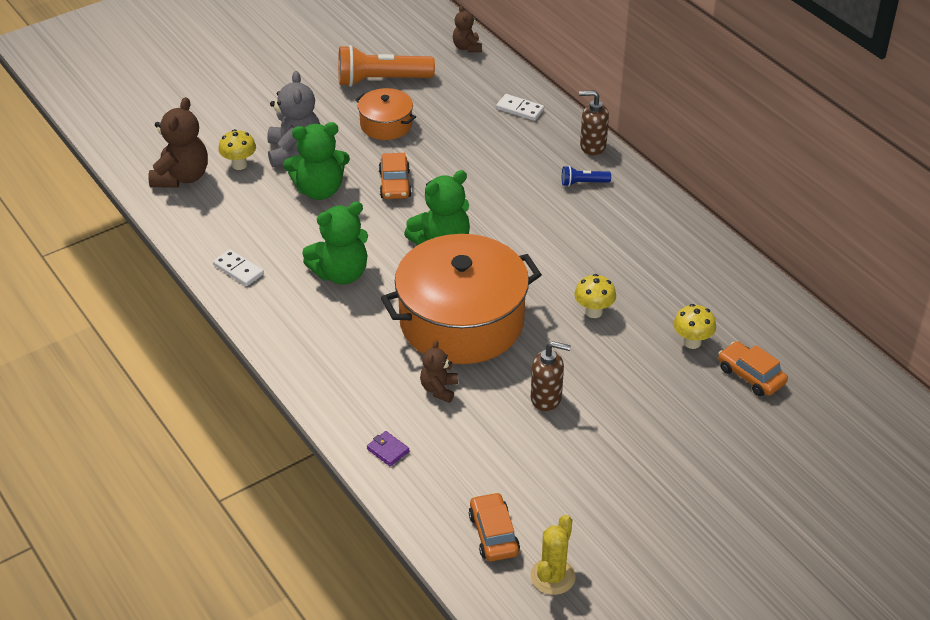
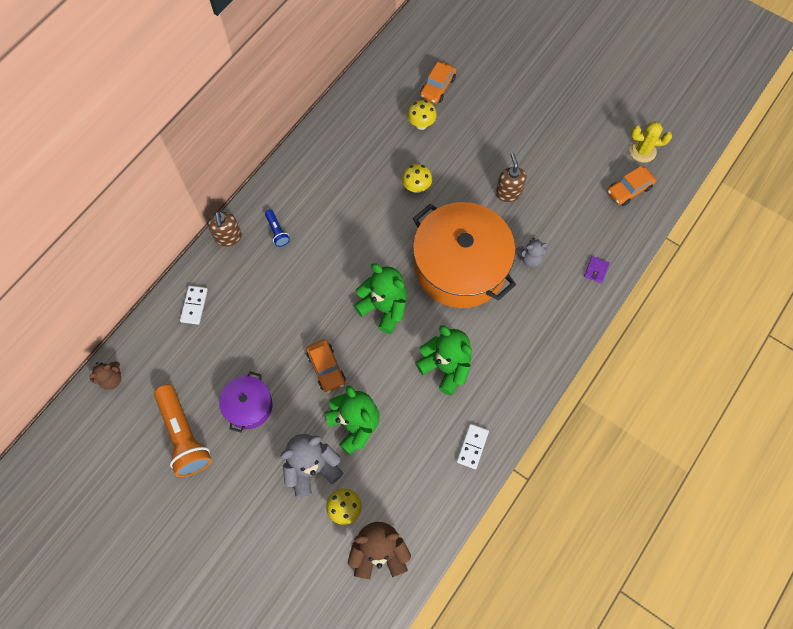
camera: 110 degrees left, 25 degrees up
(386, 124) = (248, 406): orange pot -> purple pot
(395, 184) = (326, 368): orange car -> orange car turned 90 degrees clockwise
(439, 389) = (530, 258): brown teddy bear -> grey teddy bear

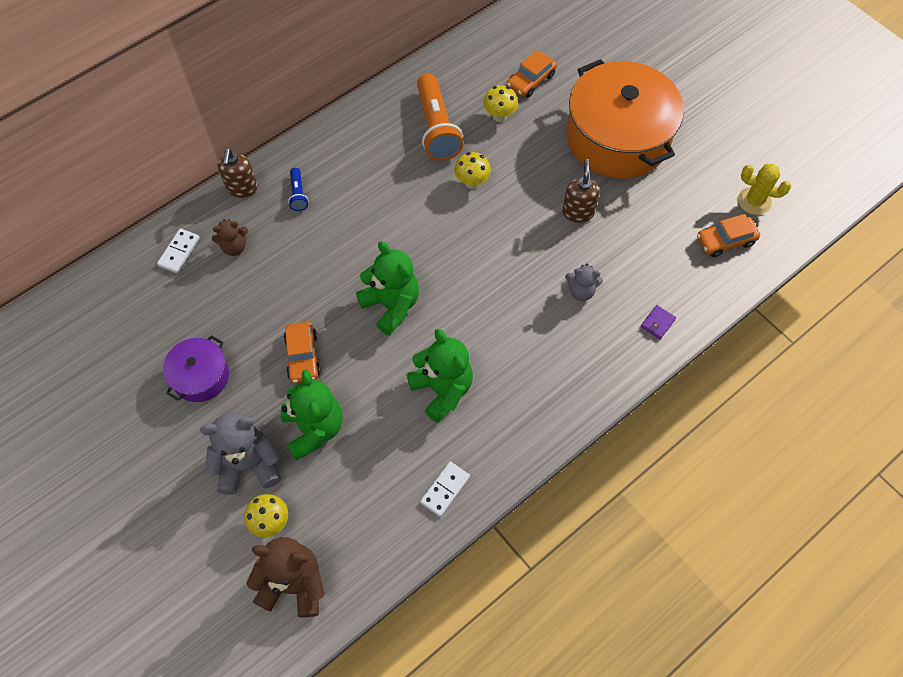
camera: 15 degrees right, 5 degrees down
(111, 379) = (61, 309): brown teddy bear -> brown teddy bear (234, 247)
(184, 435) = (117, 390): orange flashlight -> orange flashlight (437, 128)
(460, 266) = (496, 280): orange pot -> orange pot (617, 137)

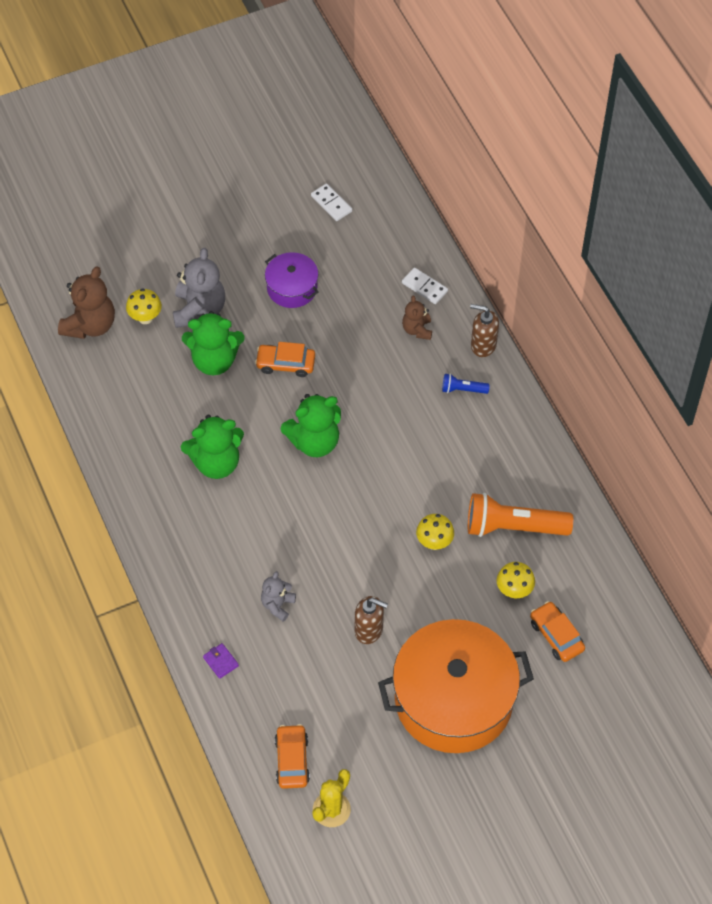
camera: 105 degrees right, 5 degrees down
(445, 489) = (125, 443): white domino -> white domino (331, 203)

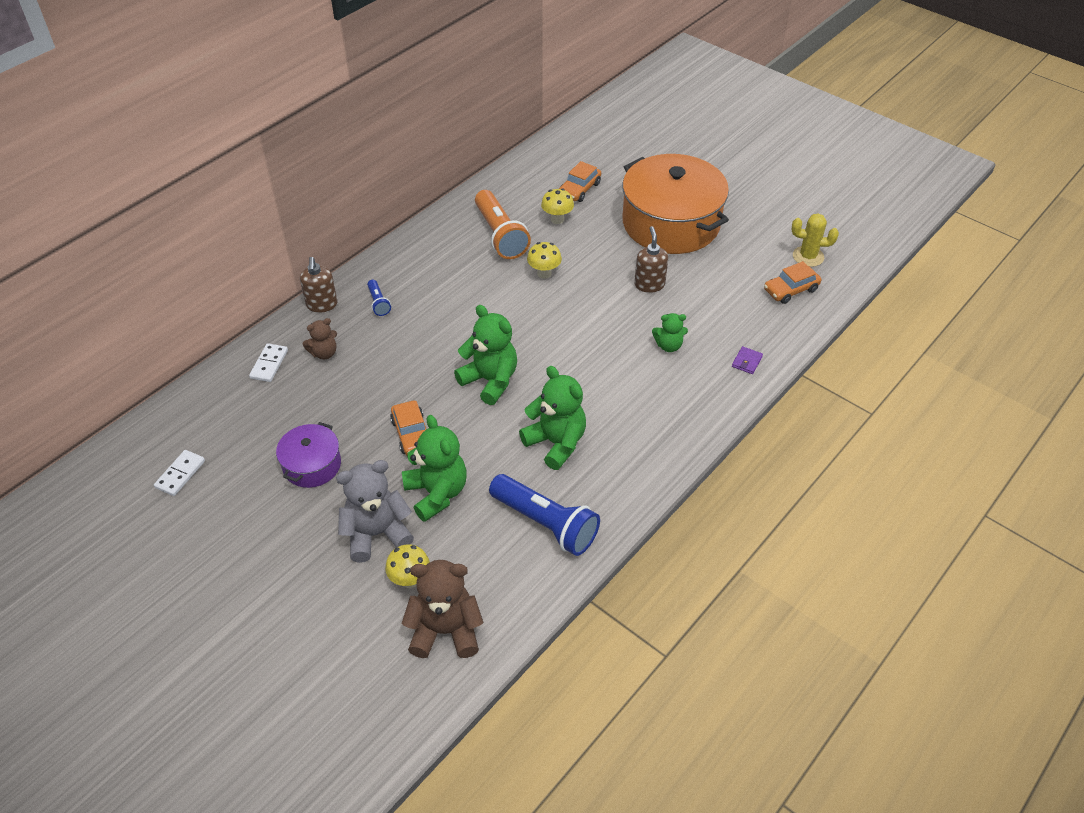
camera: 115 degrees left, 10 degrees down
(141, 422) = (546, 523): none -> blue flashlight
(277, 605) = (668, 346): grey teddy bear -> green teddy bear

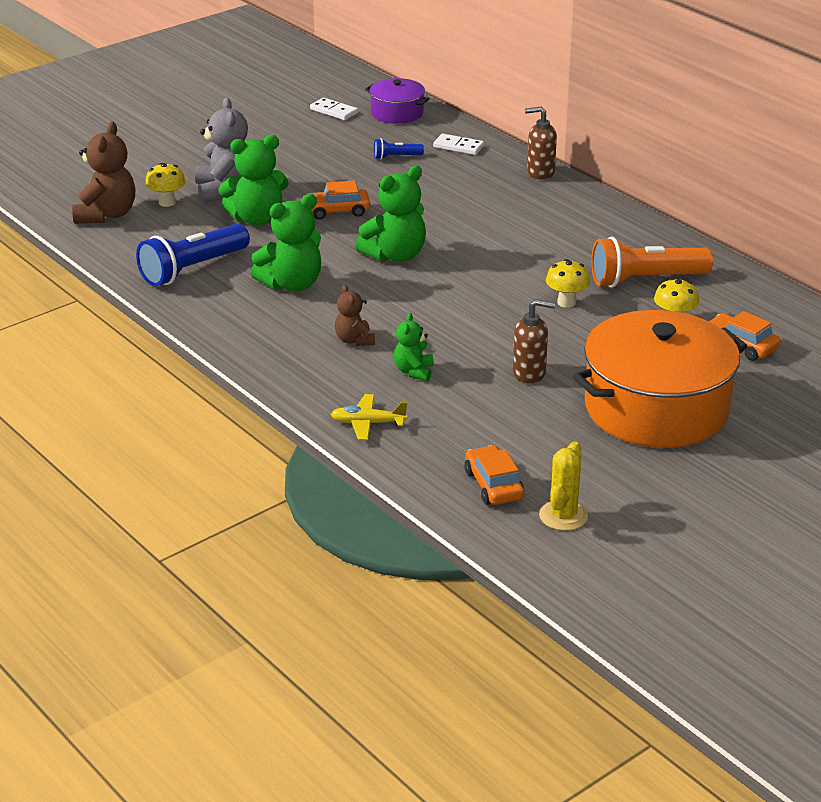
camera: 100 degrees right, 15 degrees down
(312, 465) = (319, 164): purple pot -> purple pot (397, 113)
(324, 353) = (466, 172): brown teddy bear -> brown teddy bear (354, 340)
(378, 303) = (536, 202): blue flashlight -> blue flashlight (396, 157)
(747, 362) = (367, 423): purple wallet -> yellow plane

